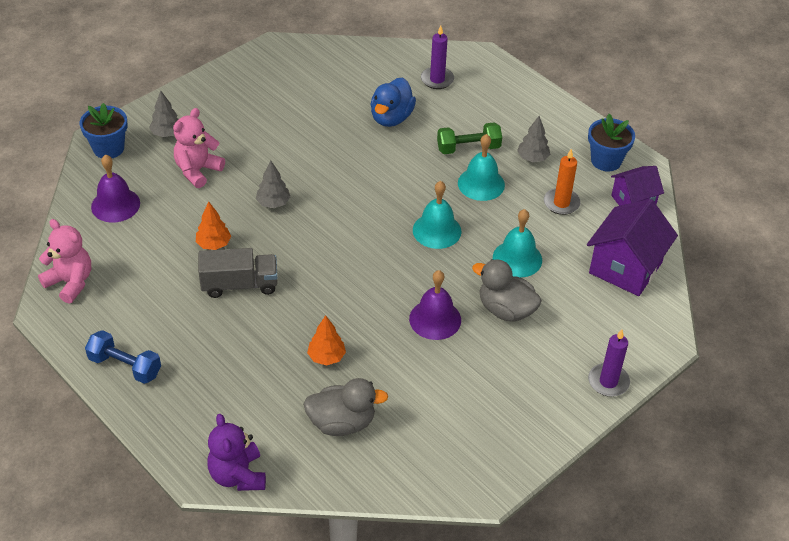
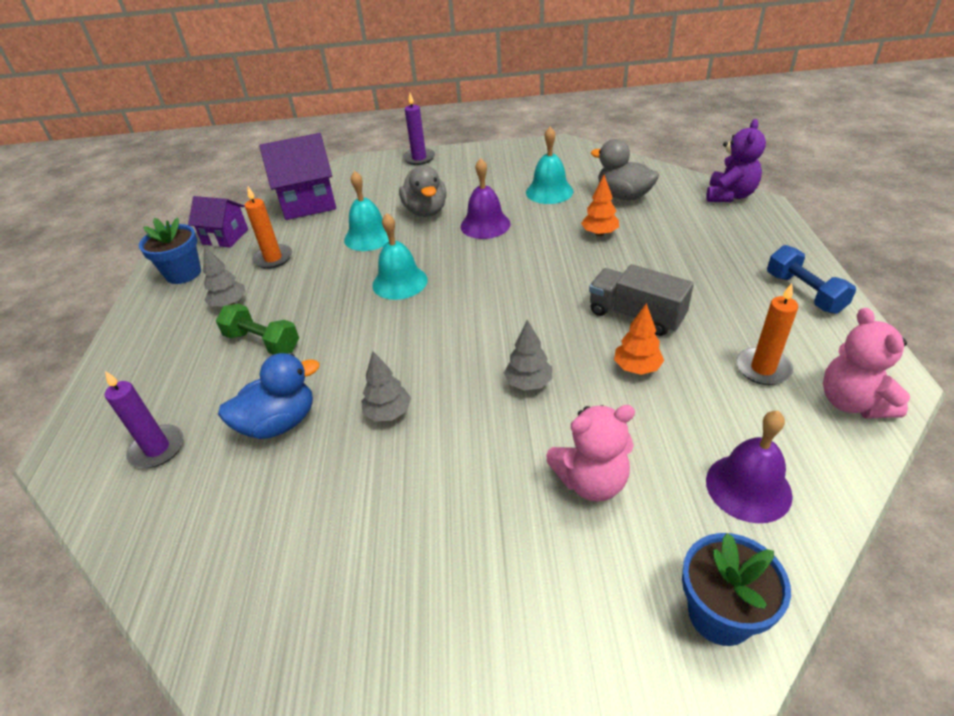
camera: 135 degrees left, 5 degrees down
(133, 281) = (763, 368): none -> orange candle
(167, 133) = (597, 585): grey tree -> grey tree (388, 413)
(481, 184) = (306, 303): turquoise bell -> turquoise bell (549, 191)

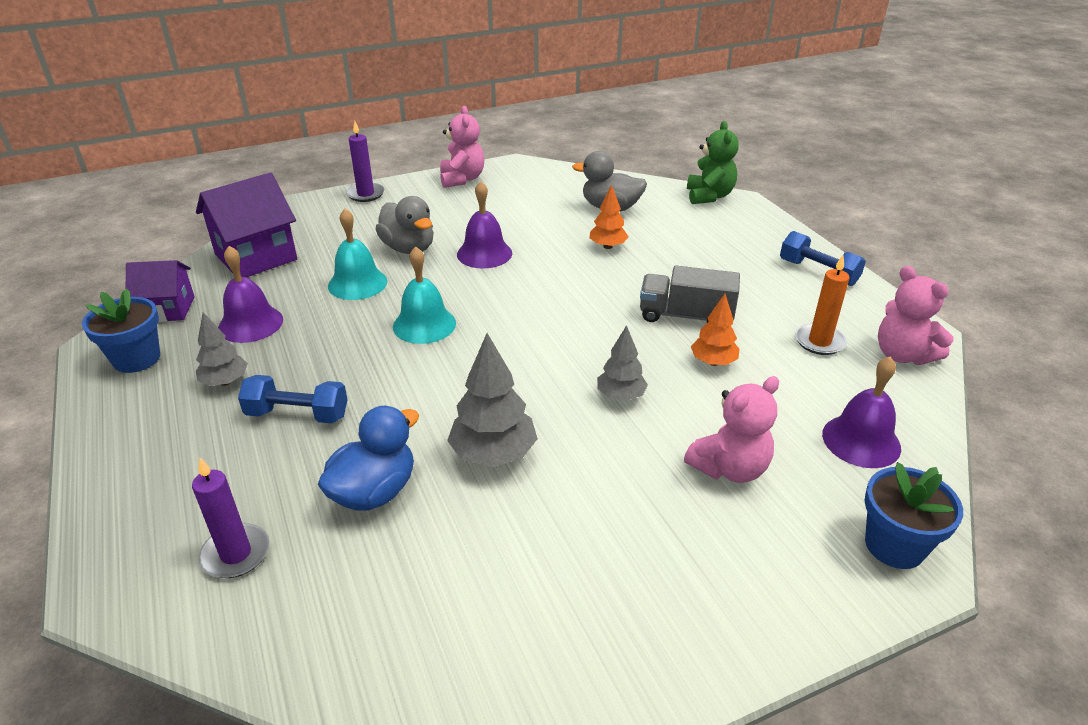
camera: 25 degrees left, 5 degrees down
(262, 342) = (297, 414): green dumbbell -> blue dumbbell
(273, 258) = (250, 324): orange candle -> purple bell
(388, 413) = (493, 454): grey tree -> grey tree, size x1.59
(505, 153) = (462, 179): none -> pink teddy bear
(549, 191) = (533, 212): turquoise bell -> none
(730, 195) = (709, 196): purple teddy bear -> green teddy bear

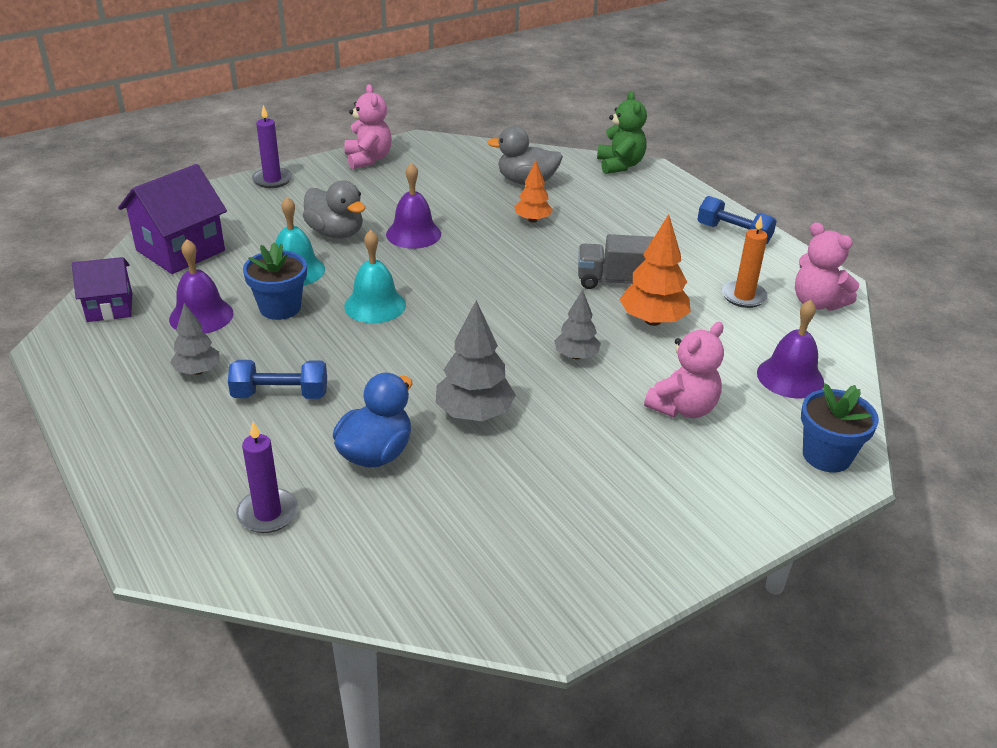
camera: 10 degrees left, 0 degrees up
(137, 359) = (98, 356): blue flower pot -> blue flower pot (280, 308)
(713, 362) = (652, 321): orange tree -> orange tree, size x1.59

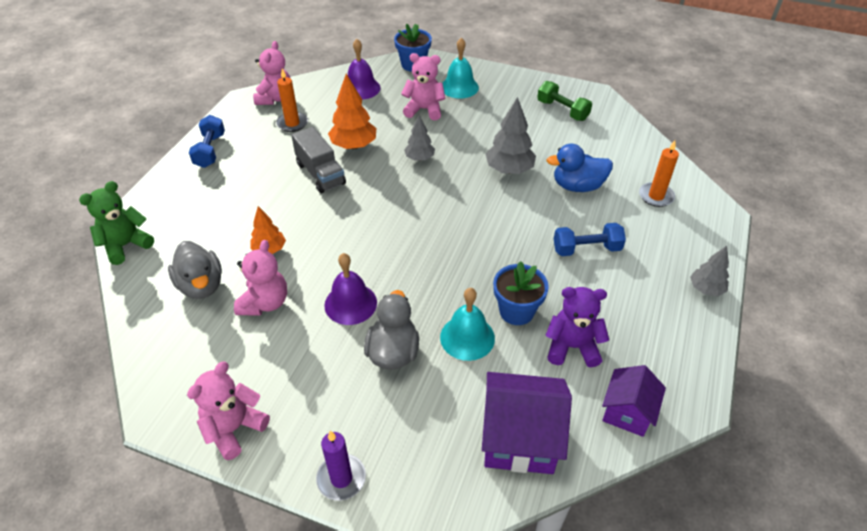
camera: 125 degrees left, 10 degrees up
(110, 307) = (627, 412): purple house -> purple house turned 75 degrees clockwise
(197, 371) = (616, 301): grey tree -> grey tree (706, 289)
(201, 316) = (572, 347): purple bell -> purple teddy bear
(268, 513) = (656, 196): purple candle -> orange candle
(280, 395) = (586, 249): blue dumbbell -> blue dumbbell turned 60 degrees counterclockwise
(375, 305) = (461, 265): turquoise bell -> turquoise bell (459, 87)
(469, 200) = (265, 303): none -> pink teddy bear
(548, 550) = (562, 110): none -> green dumbbell

